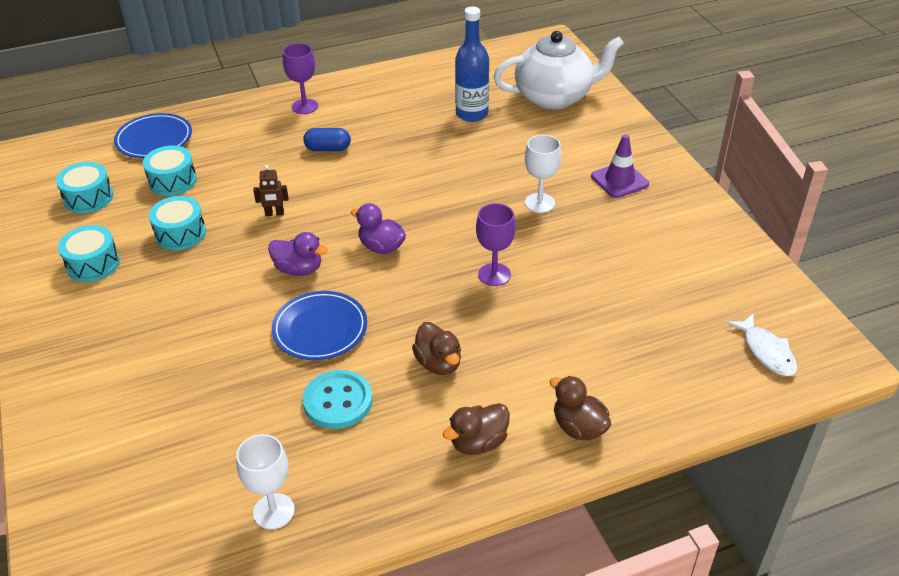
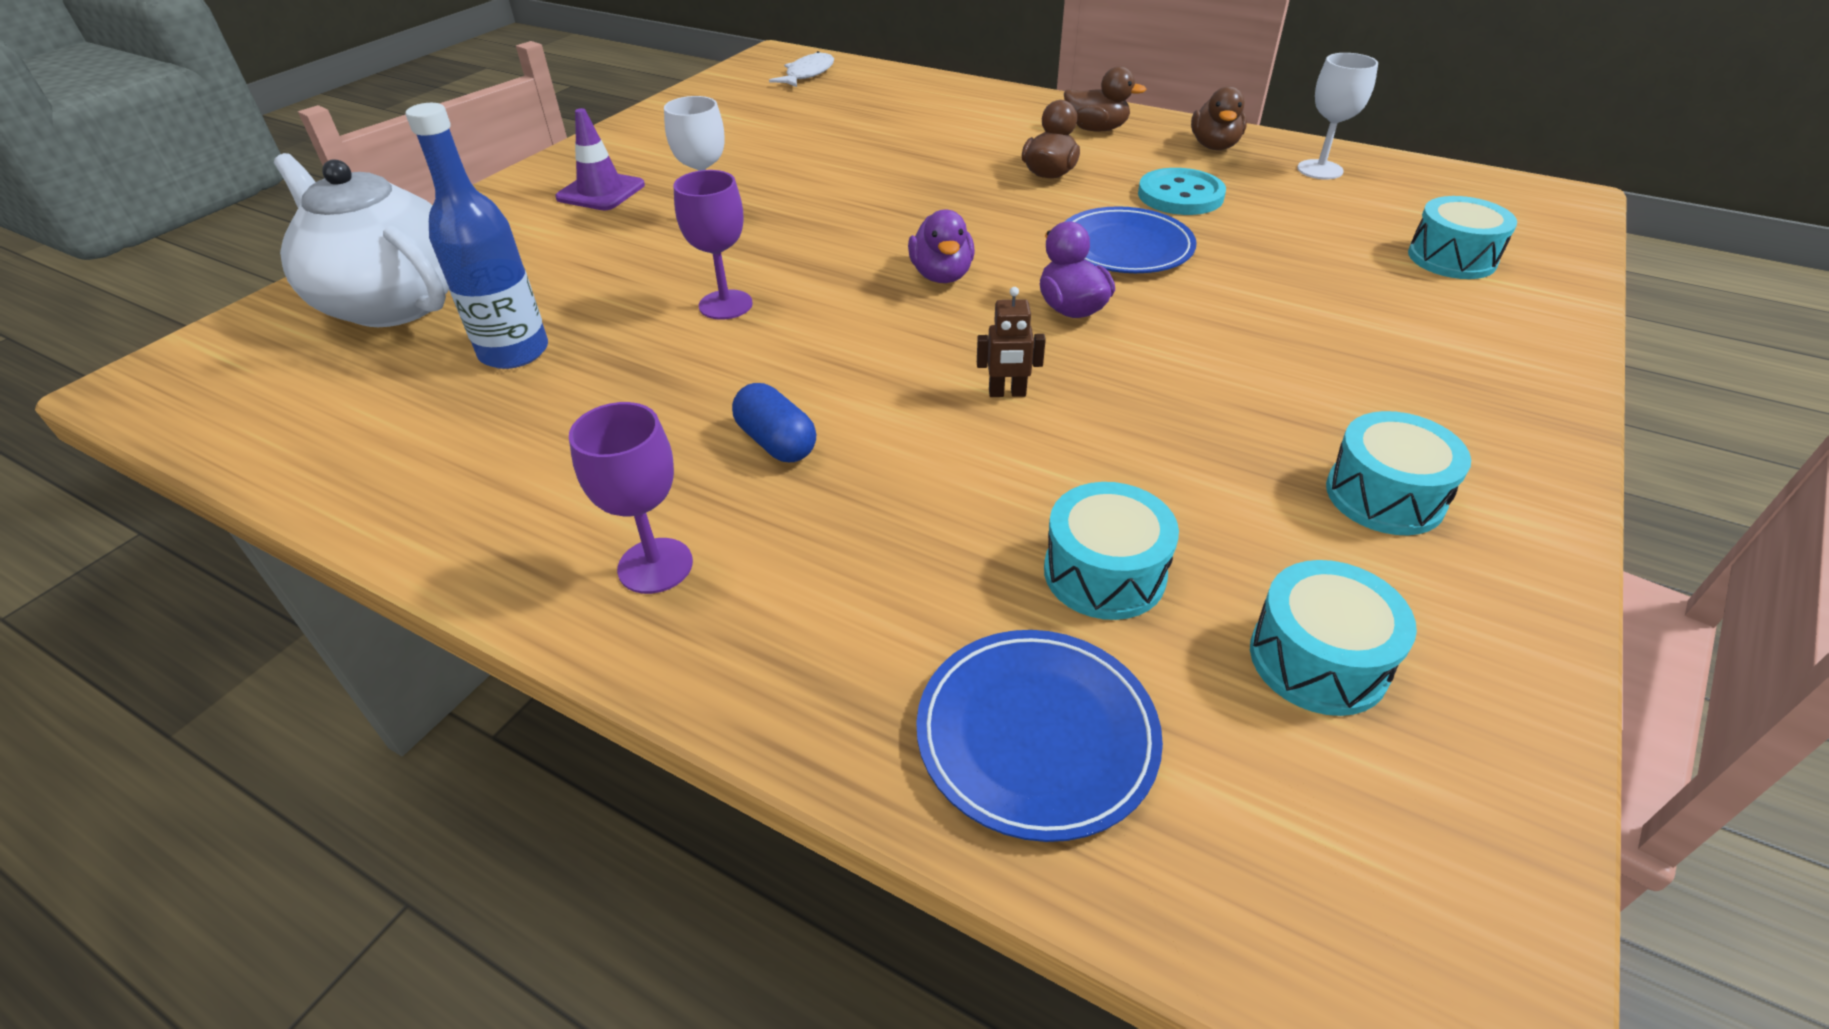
camera: 130 degrees left, 0 degrees up
(180, 233) = (1186, 454): turquoise drum -> turquoise drum (1451, 258)
(274, 213) = (1007, 393): brown robot -> brown robot turned 135 degrees clockwise
(494, 274) = (882, 196): purple goblet -> purple goblet (725, 305)
(578, 427) = (1009, 105): brown duck -> brown duck (1214, 146)

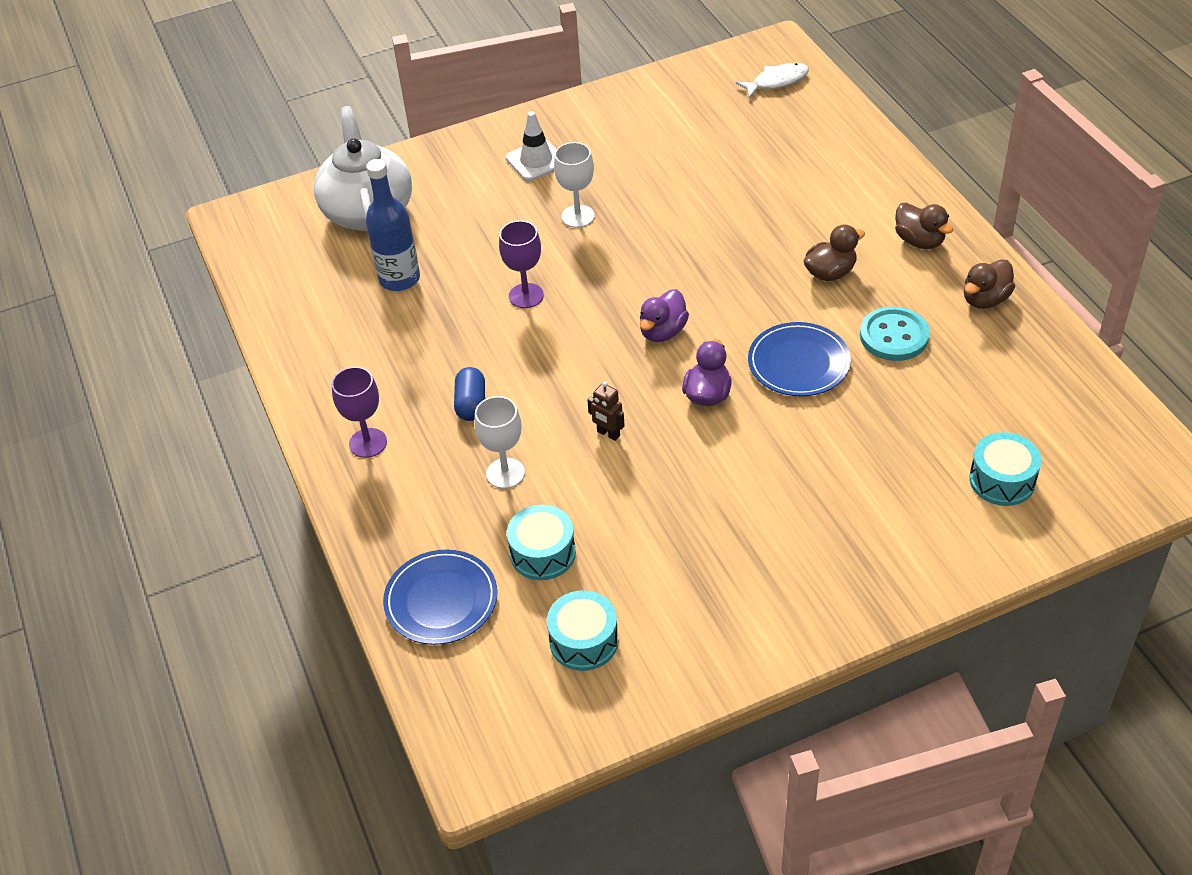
camera: 40 degrees right, 5 degrees up
(601, 192) = (536, 161): purple traffic cone -> white traffic cone
(1320, 170) = (1031, 360): white goblet -> white goblet (505, 473)
(1384, 495) = (720, 594): turquoise drum -> none

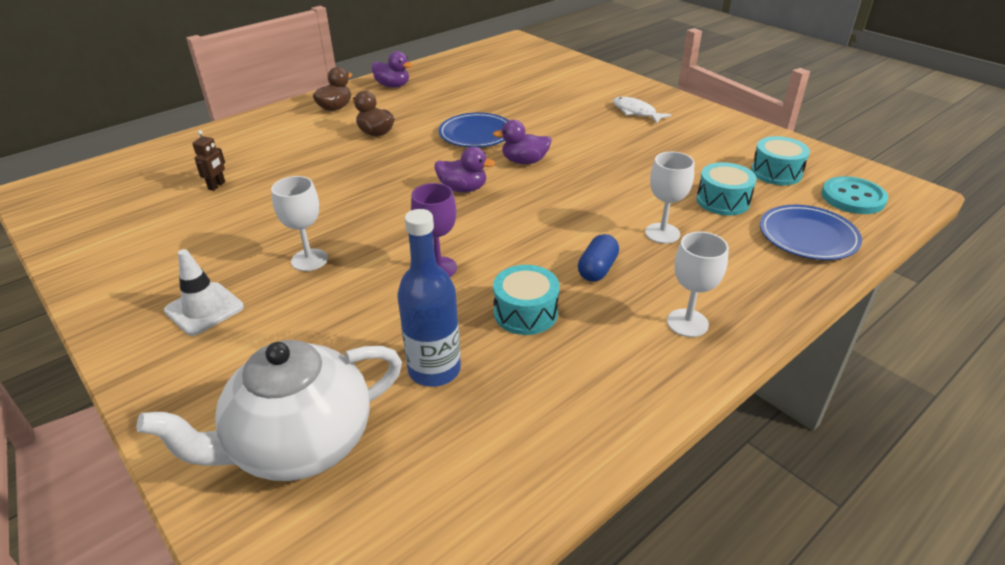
camera: 110 degrees left, 10 degrees down
(368, 443) = (687, 323): purple goblet -> white goblet
(471, 404) = (597, 269): blue capsule -> blue capsule turned 45 degrees counterclockwise
(608, 434) = (588, 194): brown robot -> brown robot (217, 186)
(777, 81) = (102, 182): white fish -> white fish (636, 112)
(894, 336) = (437, 108): turquoise button -> turquoise button (853, 197)
(985, 299) = (393, 86): brown duck -> purple duck
(1002, 480) = (544, 73): turquoise drum -> turquoise drum (525, 313)

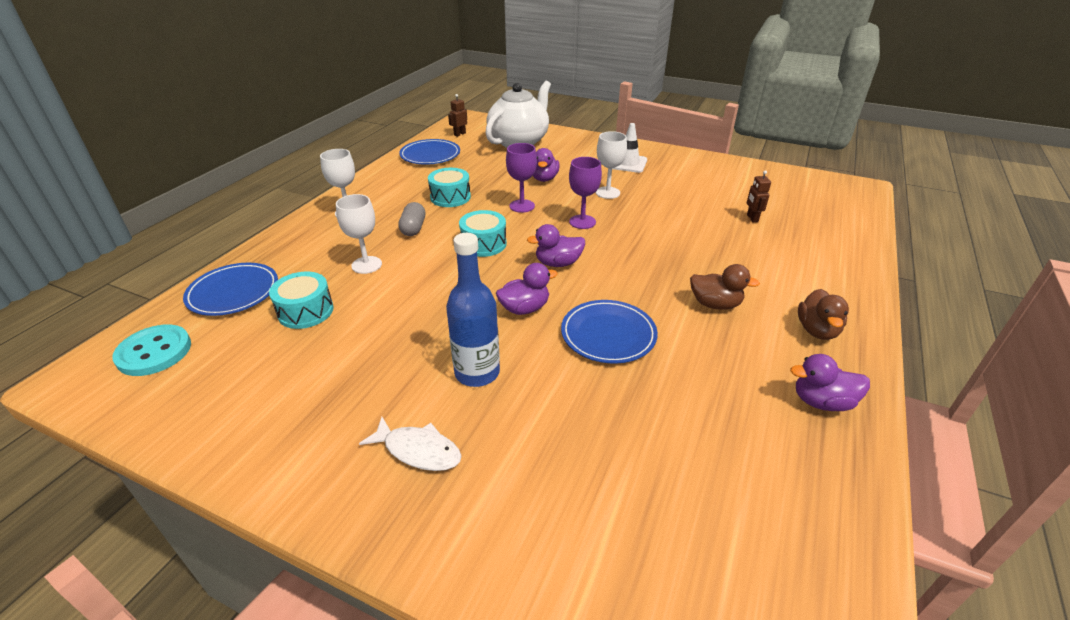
camera: 155 degrees right, 0 degrees up
(361, 312) = (544, 178): none -> purple duck
(390, 226) = (582, 222): none -> purple goblet
(399, 535) = (459, 134): none -> brown robot
(434, 370) = (483, 168): blue bottle -> blue bottle (477, 373)
(510, 453) = (430, 155): none -> blue plate
(597, 269) = (413, 228): blue capsule -> grey capsule
(776, 172) = (229, 369): turquoise drum -> turquoise drum (483, 244)

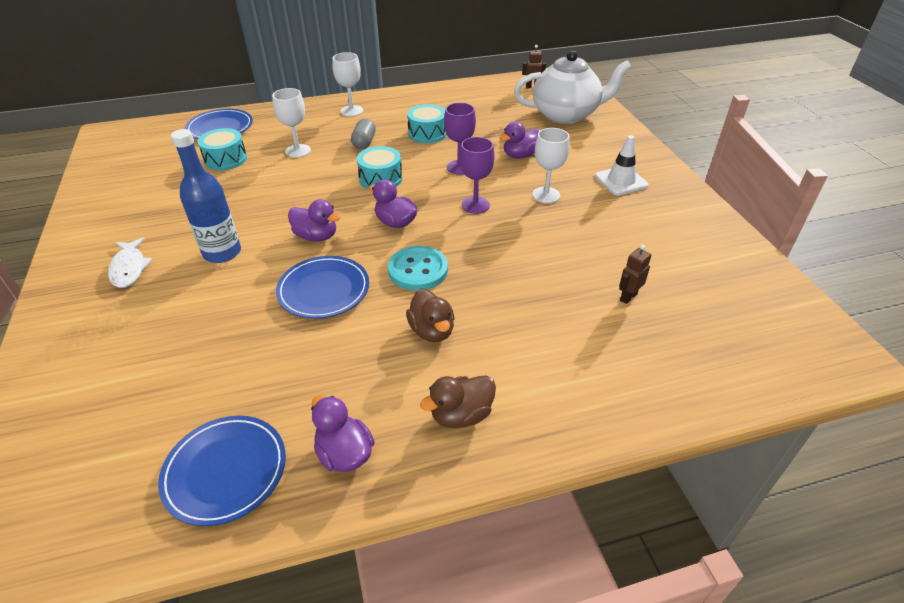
camera: 50 degrees right, 5 degrees up
(154, 352) = (146, 139): turquoise button -> turquoise button (418, 270)
(413, 228) = (364, 142): grey capsule -> grey capsule turned 45 degrees counterclockwise
(430, 155) = (478, 94): blue plate -> blue plate (225, 471)

